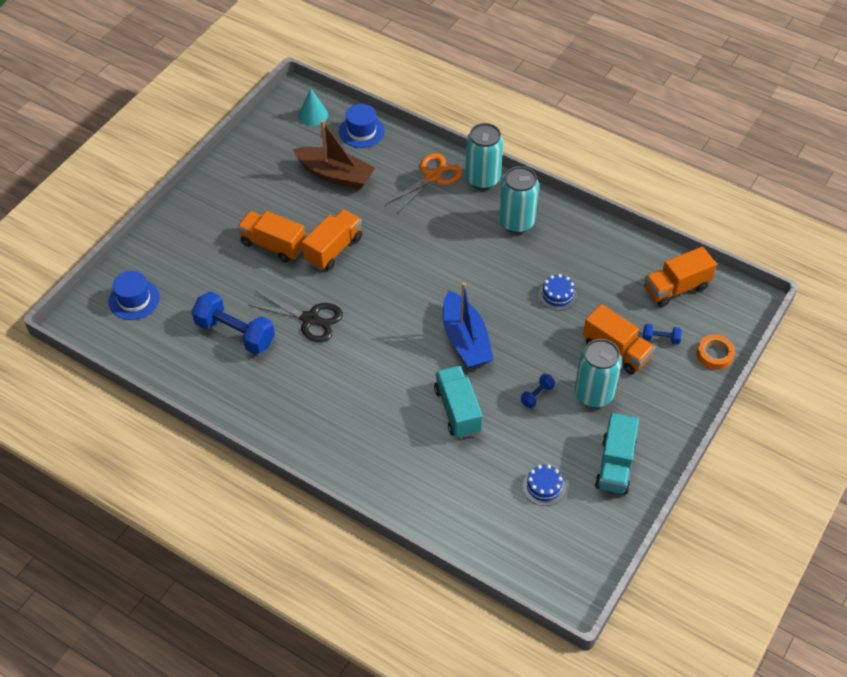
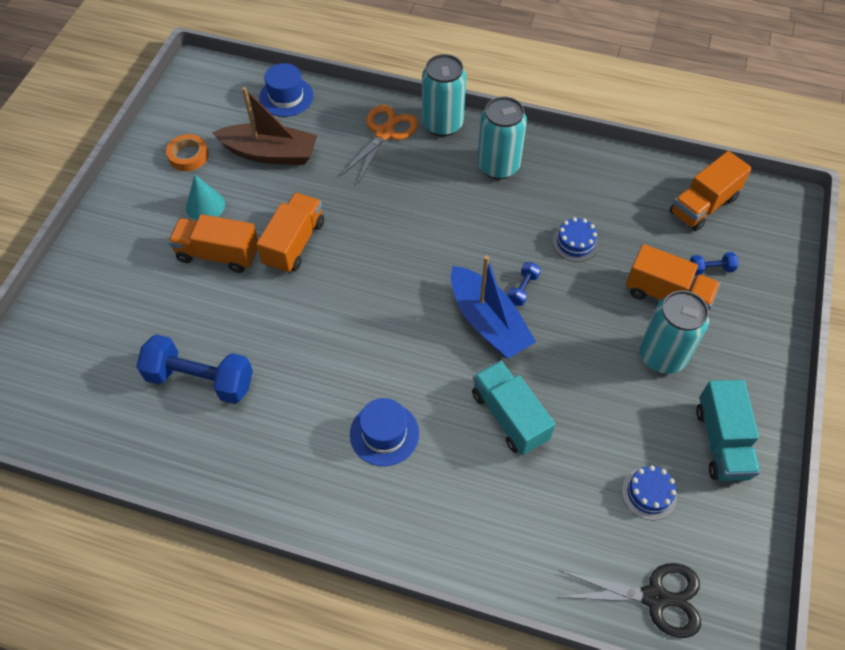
camera: 15 degrees left, 5 degrees up
(134, 299) = (57, 364): blue hat -> blue hat (384, 434)
(310, 319) = (290, 339): black scissors -> black scissors (654, 597)
(313, 115) = (224, 89): turquoise cone -> turquoise cone (205, 206)
(537, 395) = (597, 373): blue dumbbell -> blue dumbbell (522, 289)
(714, 354) = (777, 274): orange tape -> orange tape (188, 156)

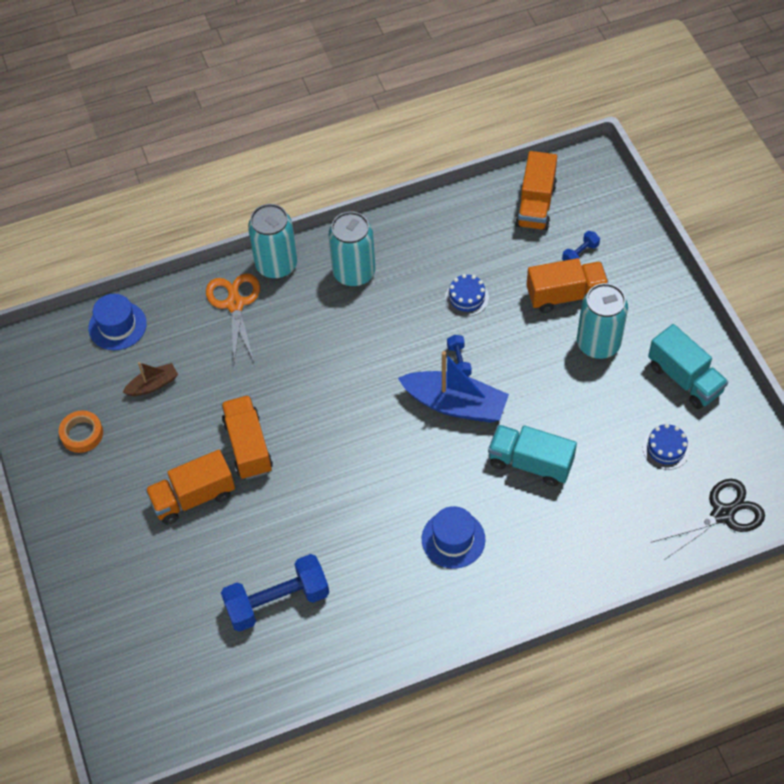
camera: 35 degrees left, 0 degrees up
(205, 206) = (141, 466): turquoise cone -> none
(270, 153) = (153, 385): brown boat -> brown boat, size x0.52

